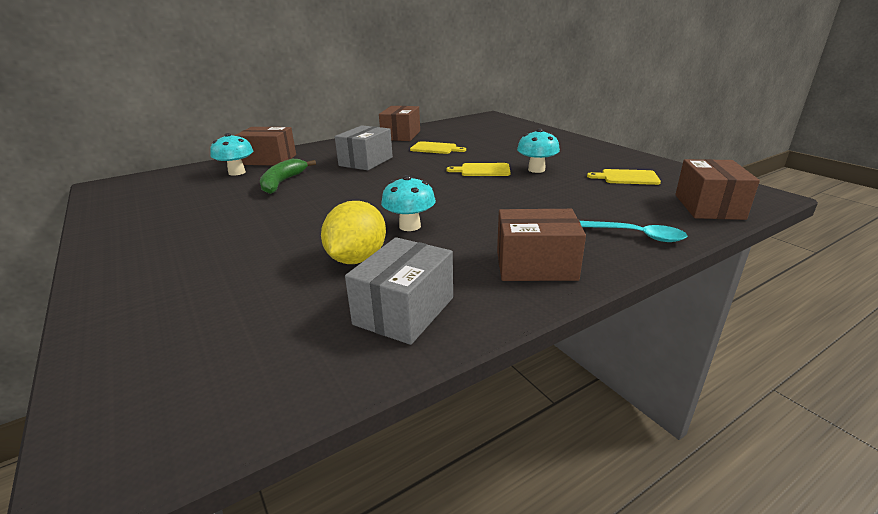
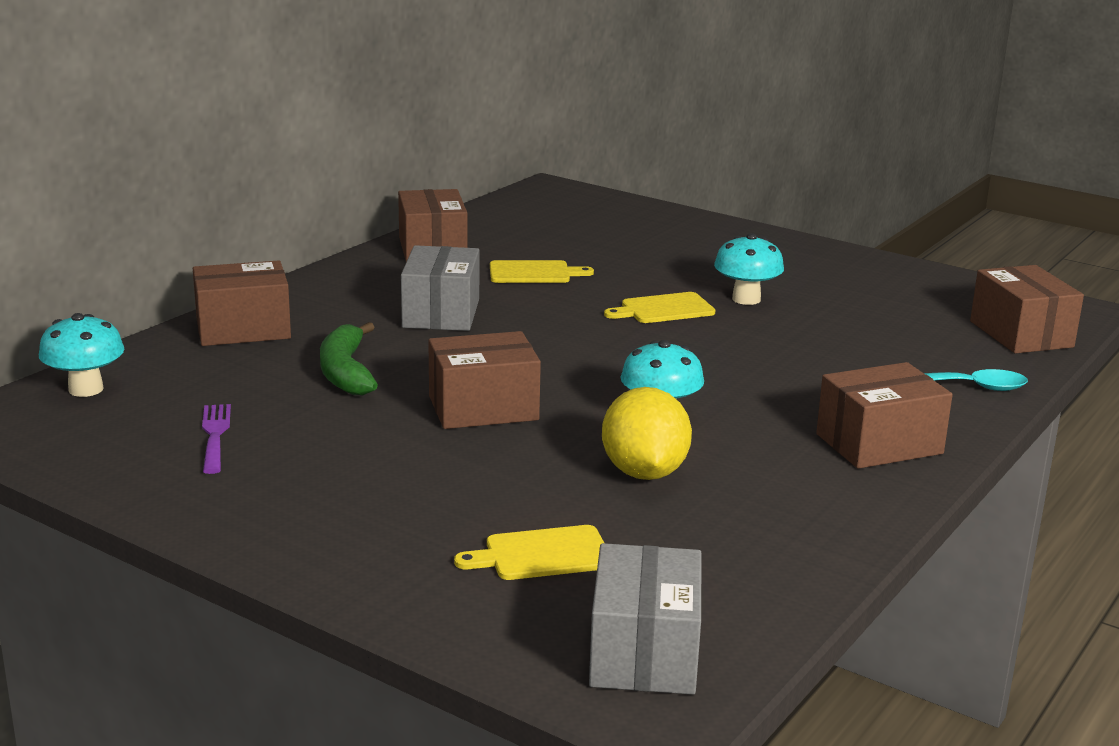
camera: 25 degrees left, 5 degrees down
(178, 204) = (215, 436): none -> purple fork
(237, 172) = (222, 363): turquoise mushroom -> turquoise mushroom (86, 389)
(320, 208) = (483, 408): none -> brown box
(404, 311) = (781, 521): grey box -> grey box (644, 653)
(627, 177) = (887, 299): yellow cutting board -> yellow cutting board (542, 554)

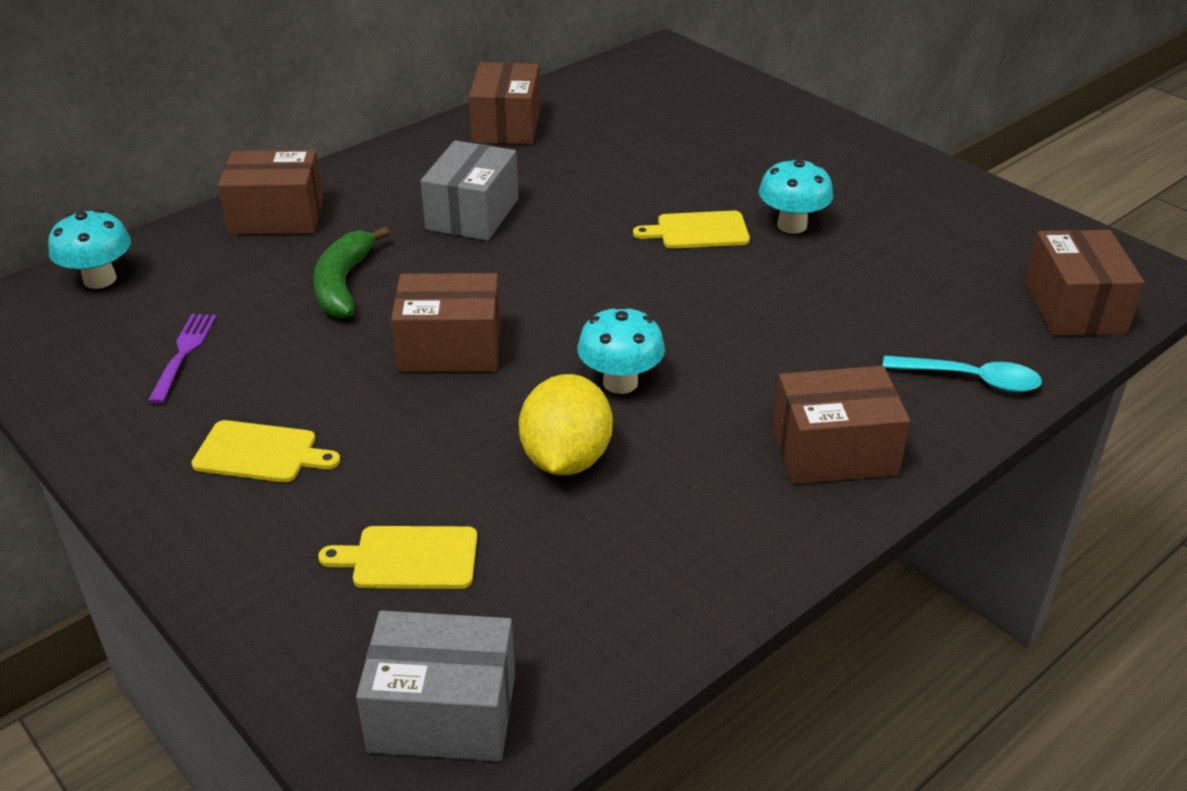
camera: 15 degrees right, 15 degrees up
(533, 273) = (590, 167): yellow cutting board -> yellow cutting board (260, 453)
(644, 653) = (443, 712): grey box -> grey box turned 75 degrees clockwise

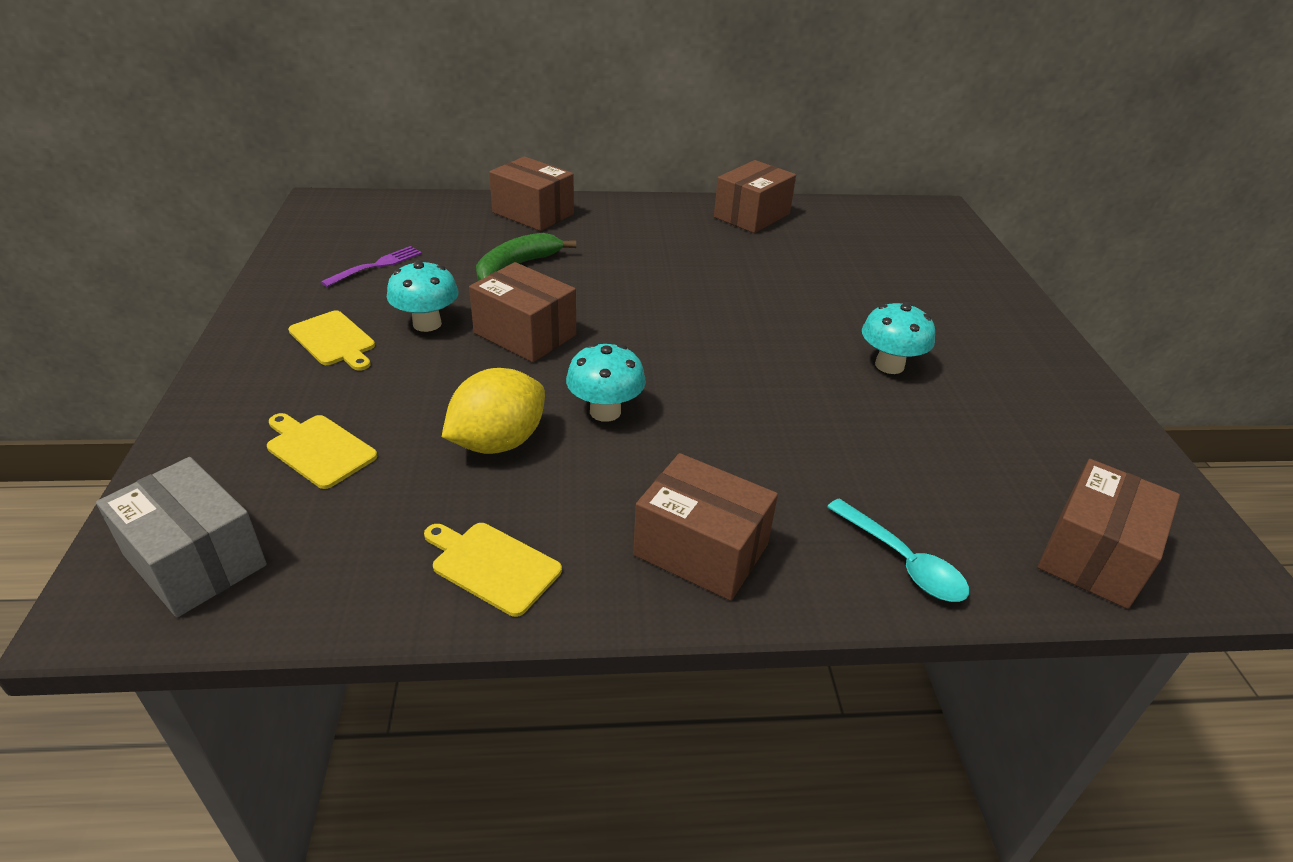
camera: 35 degrees right, 0 degrees up
(100, 279) = (393, 208): turquoise mushroom -> turquoise mushroom (427, 324)
(472, 214) = (654, 259): grey box -> none
(698, 231) = (804, 337): yellow cutting board -> yellow cutting board (492, 566)

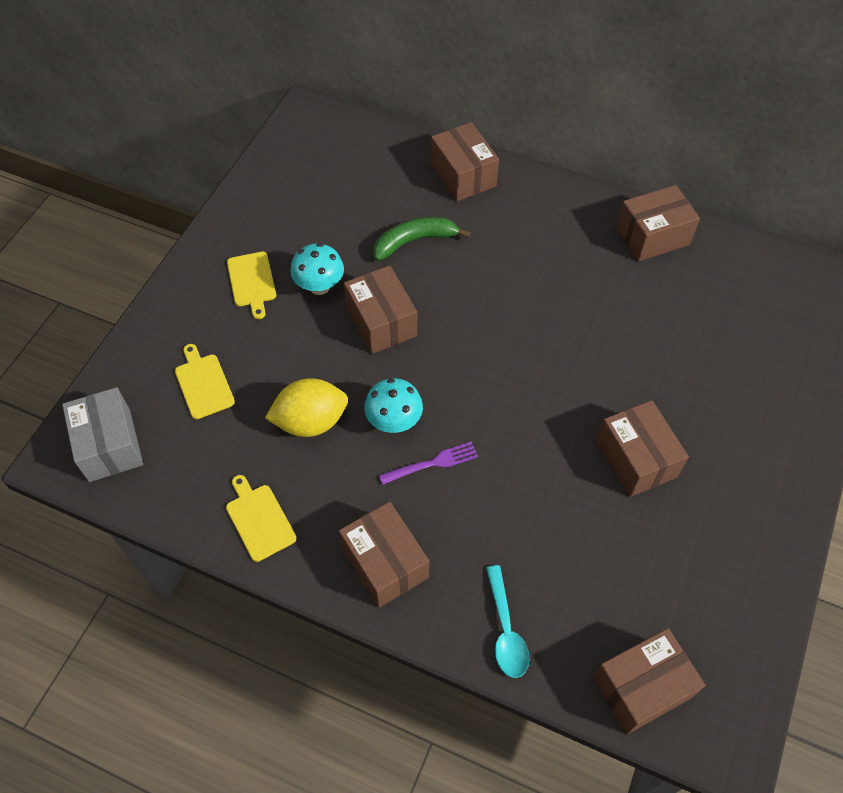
camera: 30 degrees right, 20 degrees up
(376, 266) = (313, 207): purple fork -> purple fork (432, 464)
(889, 365) = (636, 459): turquoise mushroom -> brown box

